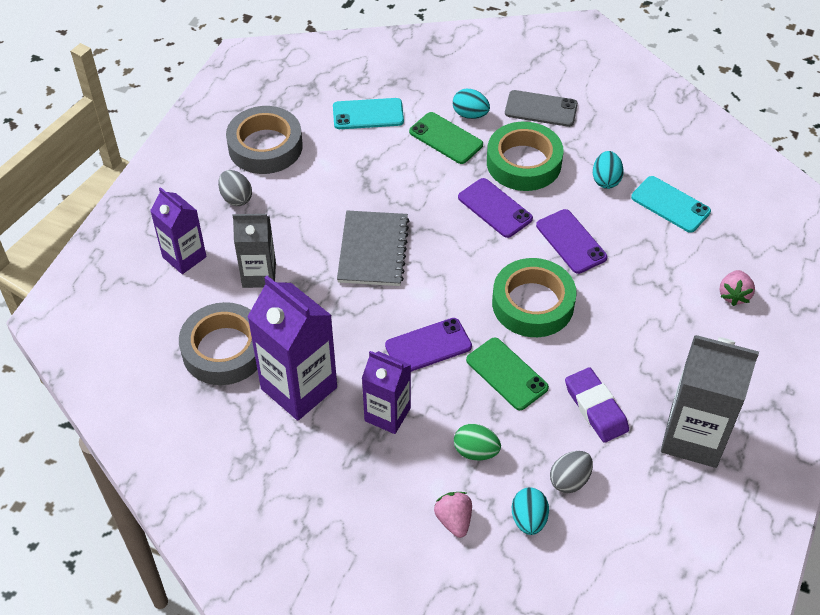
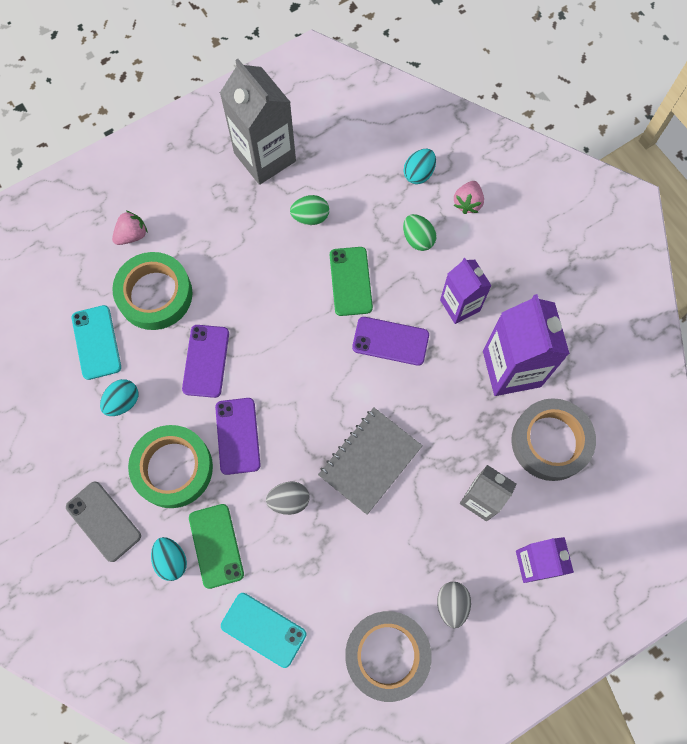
camera: 145 degrees left, 20 degrees up
(533, 304) = (283, 325): green tape -> green tape (155, 294)
(569, 480) = (371, 181): grey egg -> grey egg (289, 500)
(595, 408) = (310, 217): purple eraser -> green egg

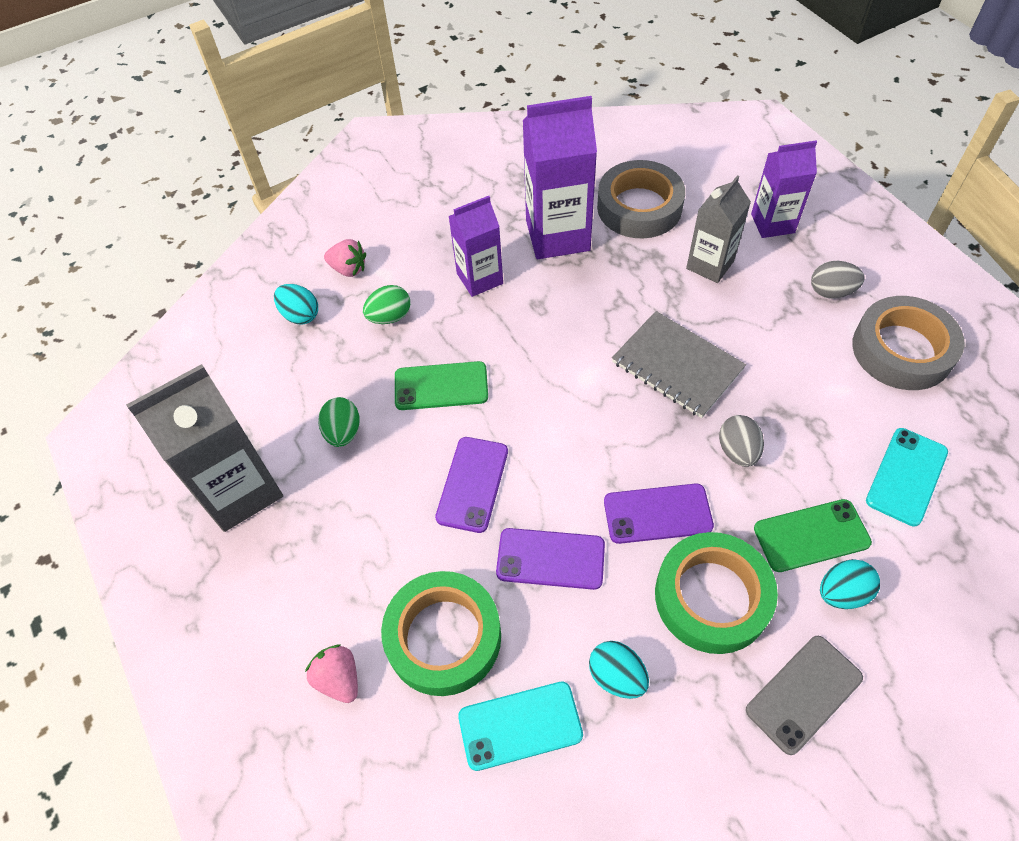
camera: 85 degrees left, 15 degrees down
(390, 341) = (523, 345): purple phone -> purple phone (472, 484)

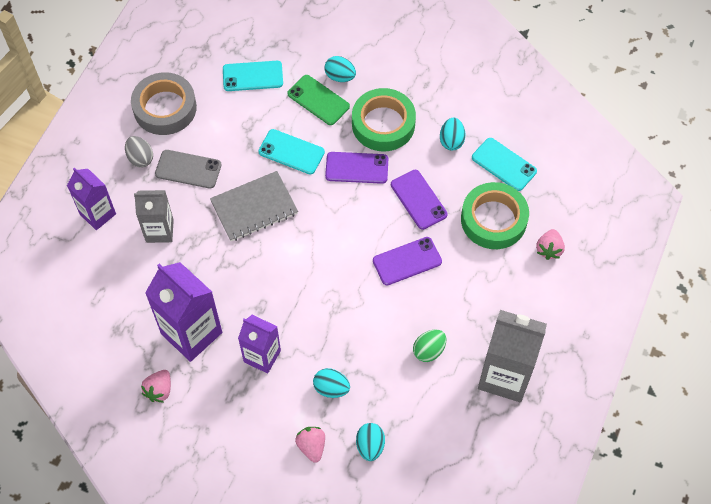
camera: 130 degrees left, 5 degrees up
(390, 317) = (331, 388): green egg -> turquoise egg
(441, 386) = (359, 320): green phone -> none
(517, 186) = (159, 390): none -> pink strawberry
(639, 207) = (131, 299): grey tape -> none
(657, 514) = (357, 168): purple phone -> purple phone turned 45 degrees counterclockwise
(677, 366) = (254, 207): grey notebook -> grey notebook turned 60 degrees clockwise
(737, 451) = (291, 152): grey egg -> turquoise phone
(804, 694) = (400, 71): grey phone -> grey phone (188, 169)

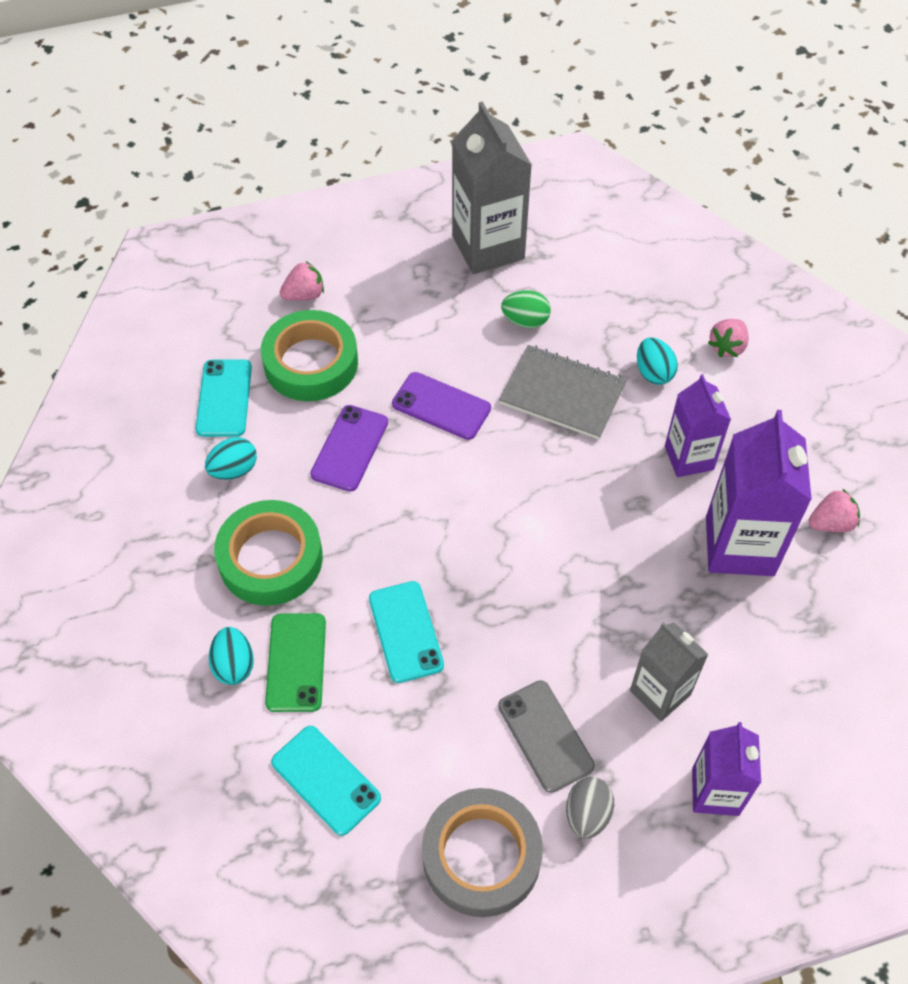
camera: 130 degrees left, 5 degrees down
(254, 207) = (524, 610): grey notebook -> grey notebook (562, 394)
(357, 168) = (363, 541): purple phone -> none
(370, 446) = (673, 302): turquoise egg -> none

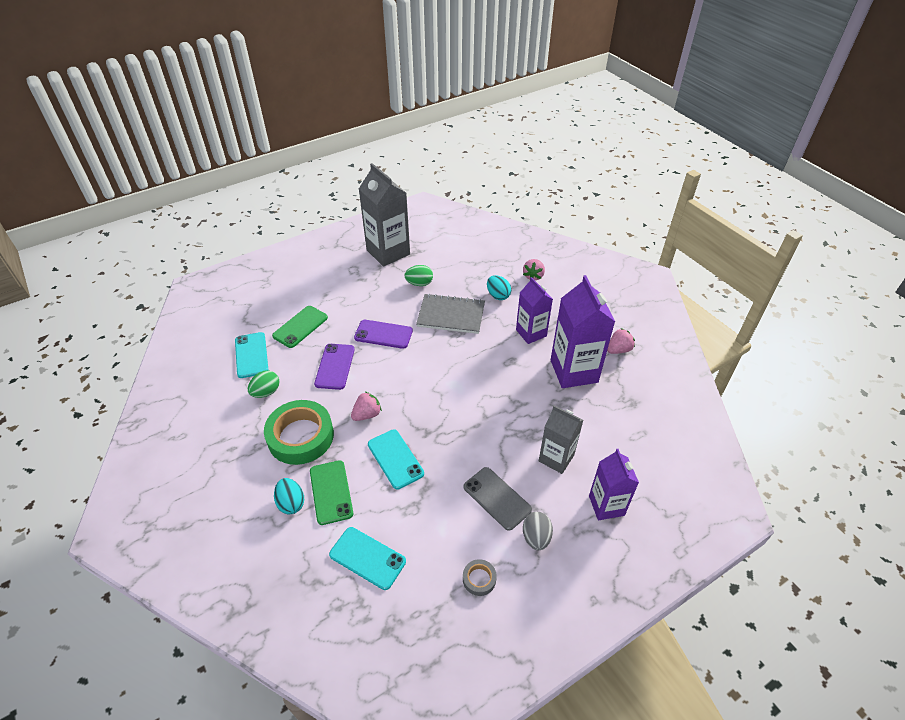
camera: 15 degrees left, 10 degrees down
(234, 470) = (266, 392): turquoise egg -> green egg
(304, 295) = (288, 293): pink strawberry -> pink strawberry (367, 414)
(311, 363) = (300, 327): green tape -> green phone
(481, 856) = (479, 579): grey tape -> grey tape, size x0.44

